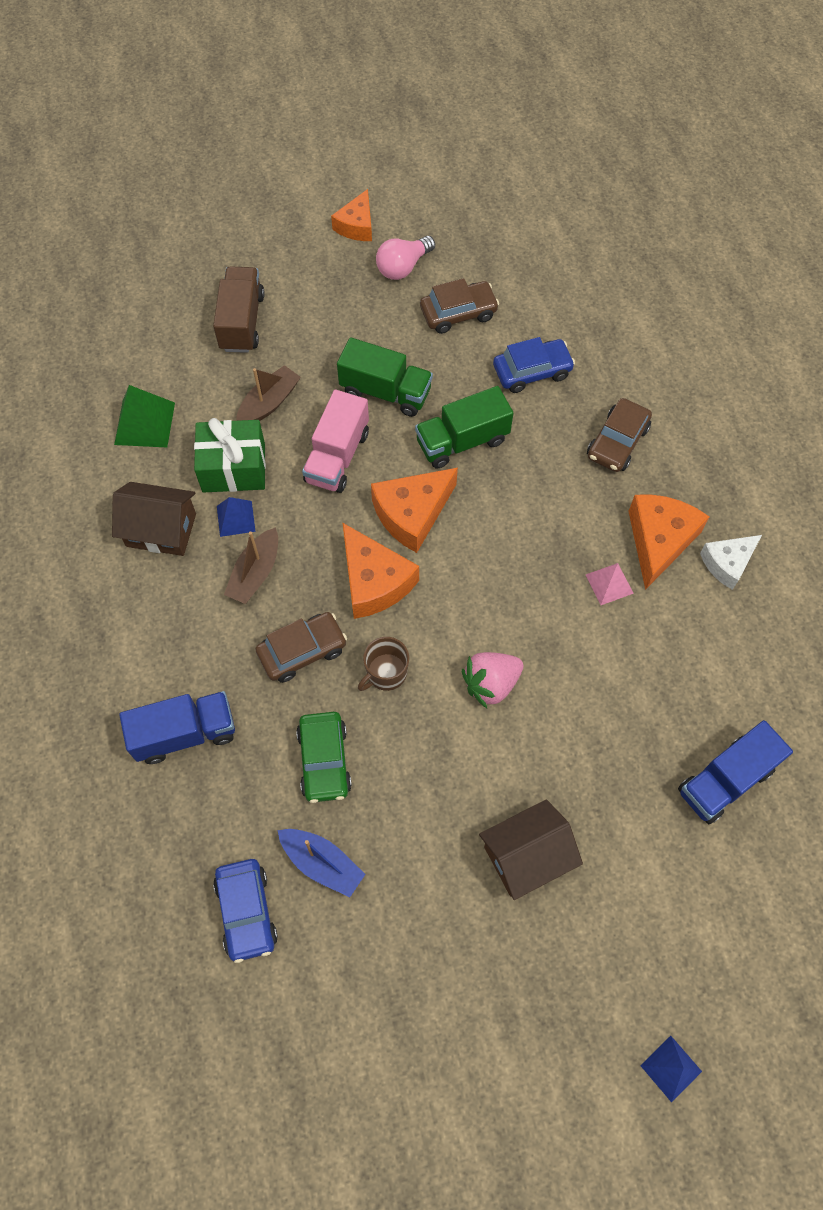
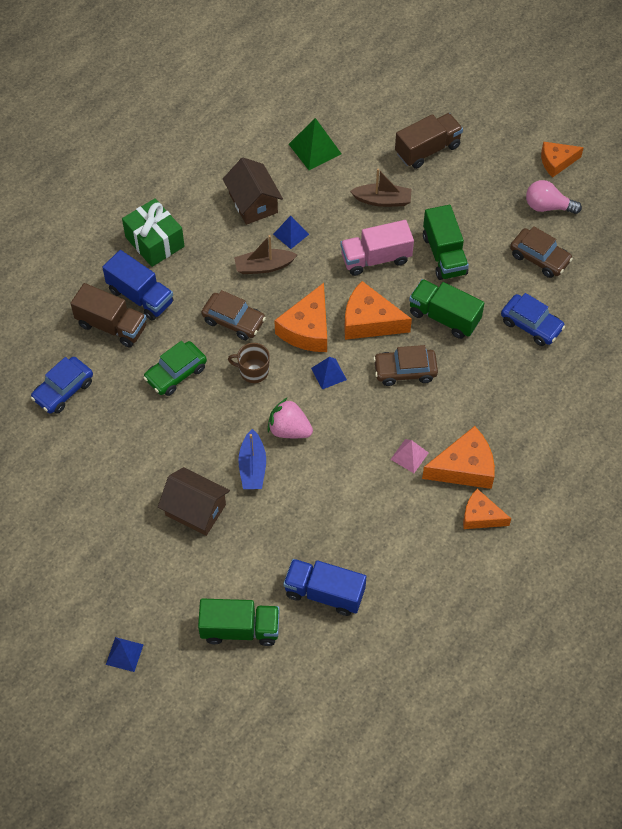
camera: 55 degrees right, 5 degrees down
(199, 794) = (111, 326): none -> brown truck
(233, 467) = (323, 211): green gift -> green gift (155, 242)
(322, 863) = (116, 409): blue boat -> blue boat (252, 467)
(448, 597) = (328, 373): none -> blue pyramid
(617, 442) = (519, 403): brown car -> brown car (405, 371)
(717, 904) = (240, 629): none -> green truck
(727, 563) = (481, 516): white cheese -> orange cheese

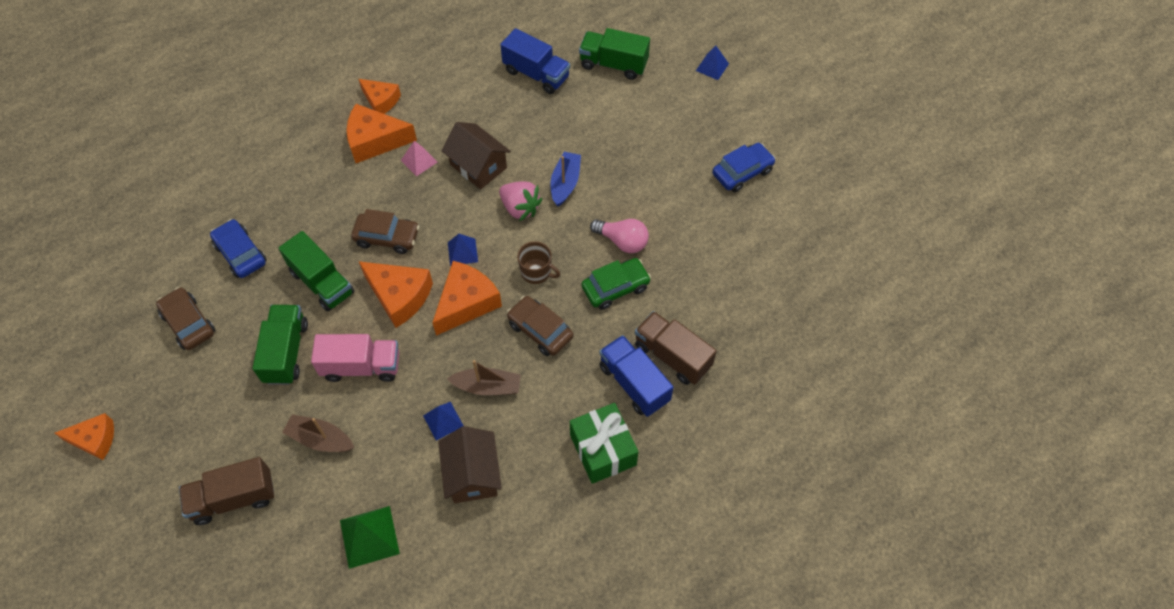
camera: 165 degrees left, 0 degrees up
(63, 390) = (734, 297): blue car -> blue car (742, 172)
(195, 510) = (627, 159): brown house -> brown house (478, 166)
(548, 206) = (141, 383): pink light bulb -> pink light bulb (622, 241)

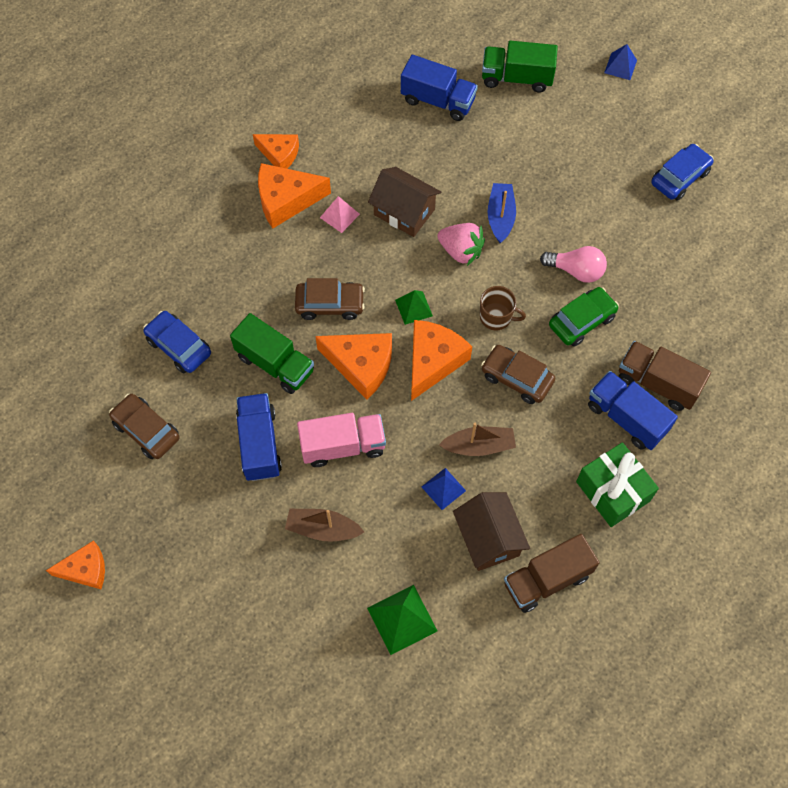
camera: 10 degrees left, 5 degrees up
(234, 498) = (251, 605): brown truck -> brown truck (546, 579)
(286, 352) = (259, 444): green truck -> blue truck
(462, 252) = (413, 308): blue pyramid -> green pyramid

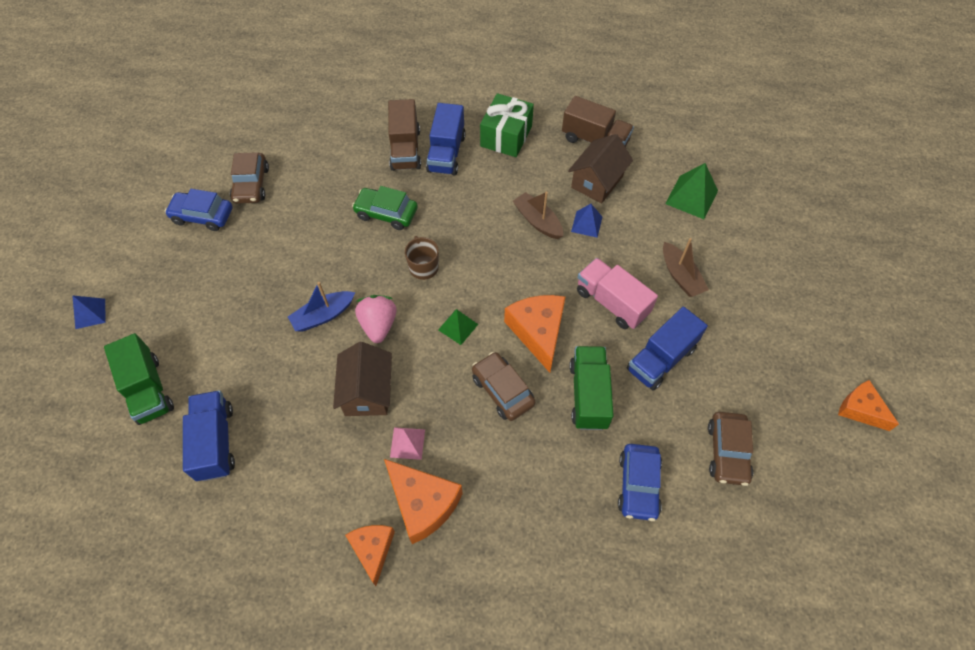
camera: 125 degrees left, 5 degrees down
(433, 361) = (495, 286): orange cheese -> none
(516, 378) = (466, 227): brown car -> brown car (251, 184)
(576, 271) = (342, 238): pink light bulb -> none

